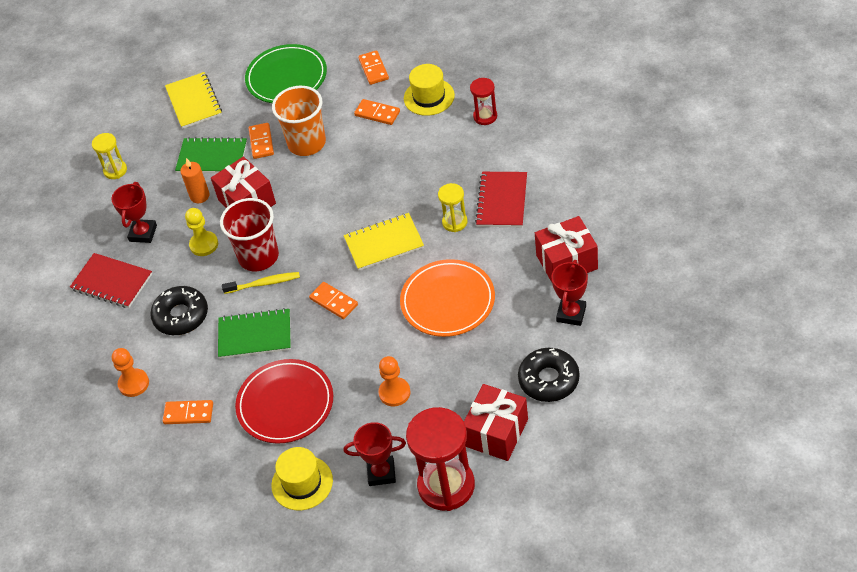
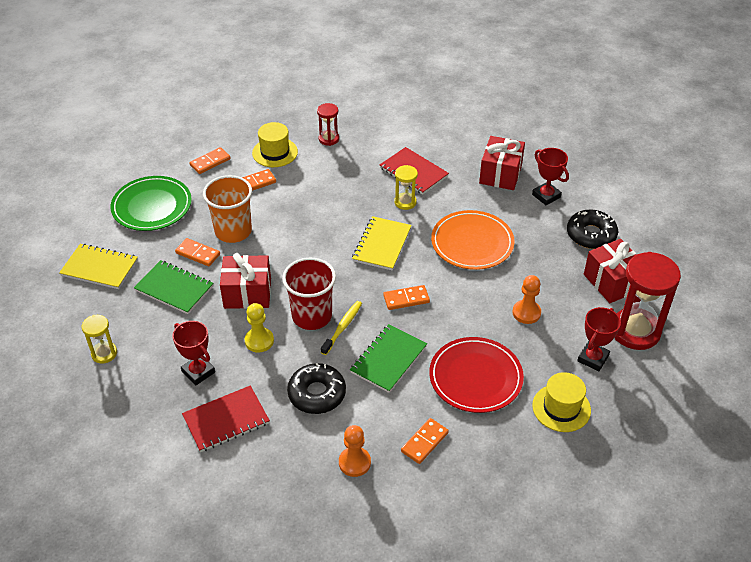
camera: 60 degrees left, 5 degrees down
(199, 196) = (204, 317): orange candle -> none
(212, 157) = (174, 288): green notebook -> green notebook turned 75 degrees clockwise
(373, 69) = (210, 162): orange domino -> orange domino turned 60 degrees counterclockwise

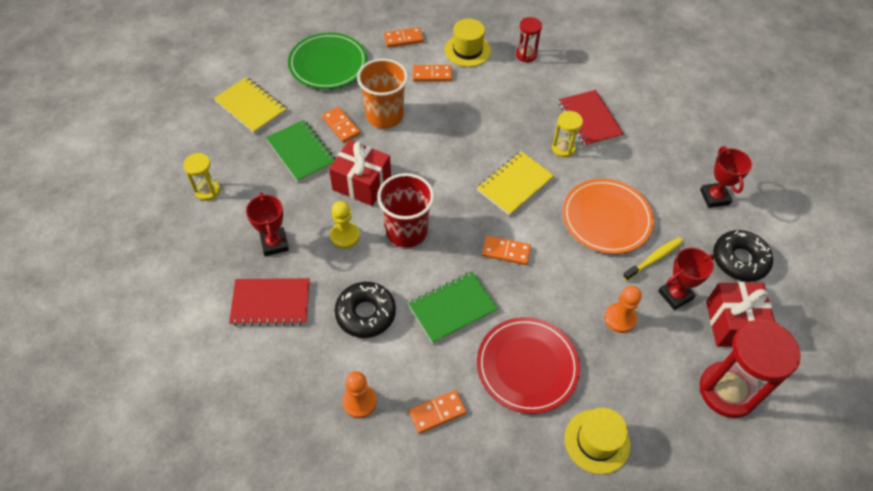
camera: 25 degrees right, 10 degrees up
(342, 327) = (428, 255): yellow toothbrush -> yellow toothbrush (654, 258)
(500, 174) = (678, 155): red gift -> none
(593, 358) = (662, 401): red trophy -> red trophy (675, 295)

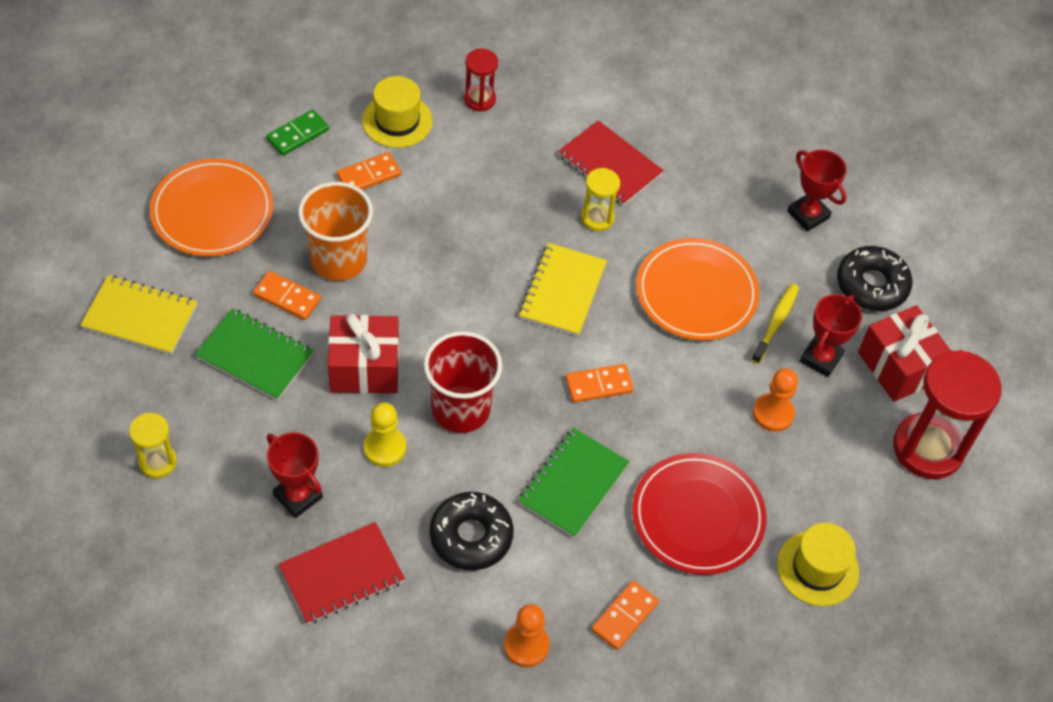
camera: 30 degrees left, 0 degrees up
(328, 64) = (212, 211): green plate -> orange plate
(403, 39) = (297, 134): orange domino -> green domino

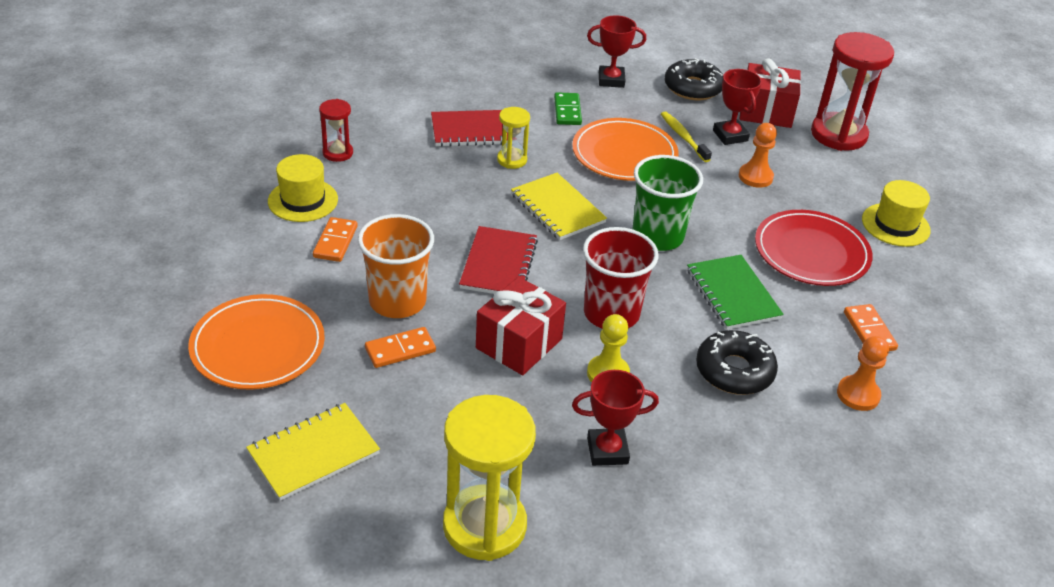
camera: 50 degrees left, 15 degrees down
(158, 462) = (484, 526): yellow hourglass -> yellow hourglass, size x1.98
(255, 356) = (438, 401): green notebook -> none
(297, 134) = (245, 256): green domino -> green domino (567, 111)
(342, 574) = (709, 465): red notebook -> red notebook (498, 264)
(599, 385) = (657, 236): orange domino -> green cup

